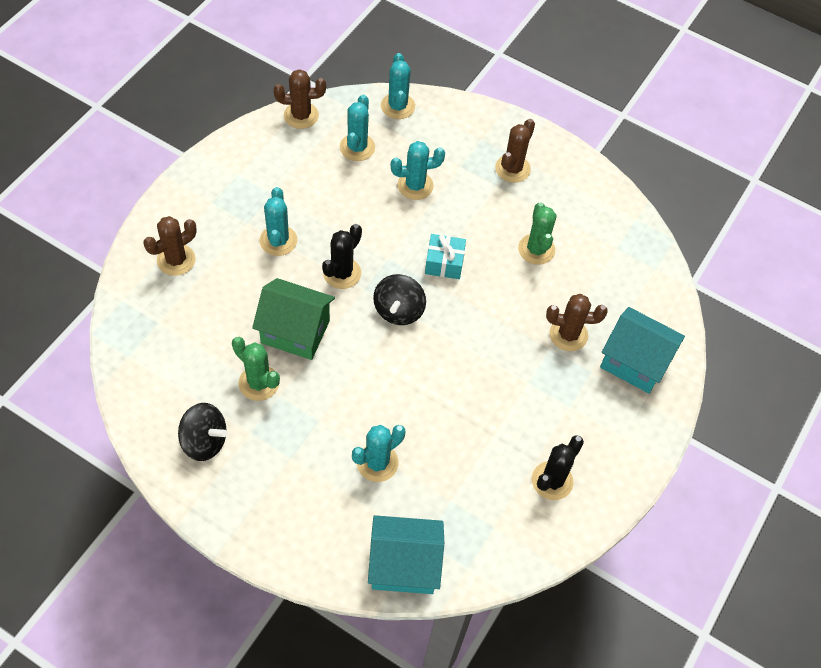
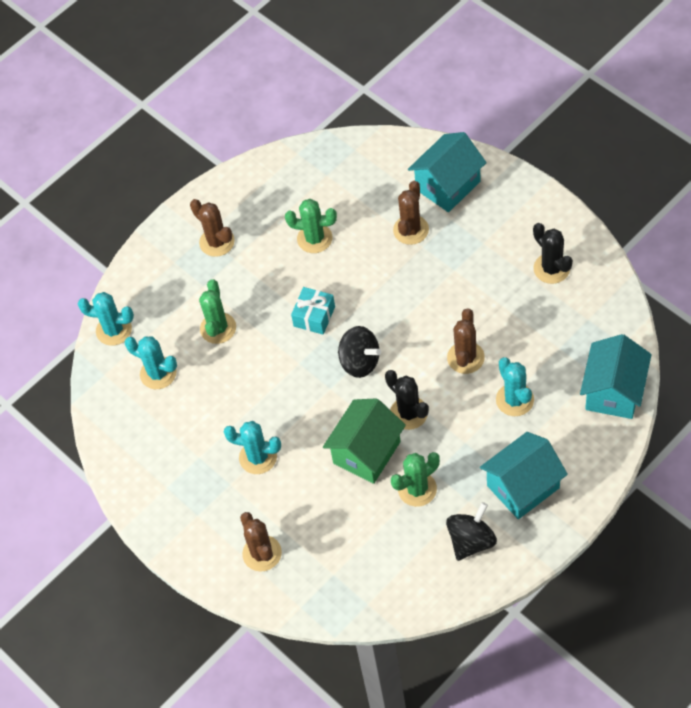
camera: 65 degrees left, 0 degrees up
(272, 484) = (523, 487): none -> turquoise house
(301, 115) = (103, 421): brown cactus -> brown cactus (465, 358)
(342, 273) = (308, 405): black cactus -> black cactus (409, 413)
(415, 185) = (218, 328): turquoise cactus -> green cactus

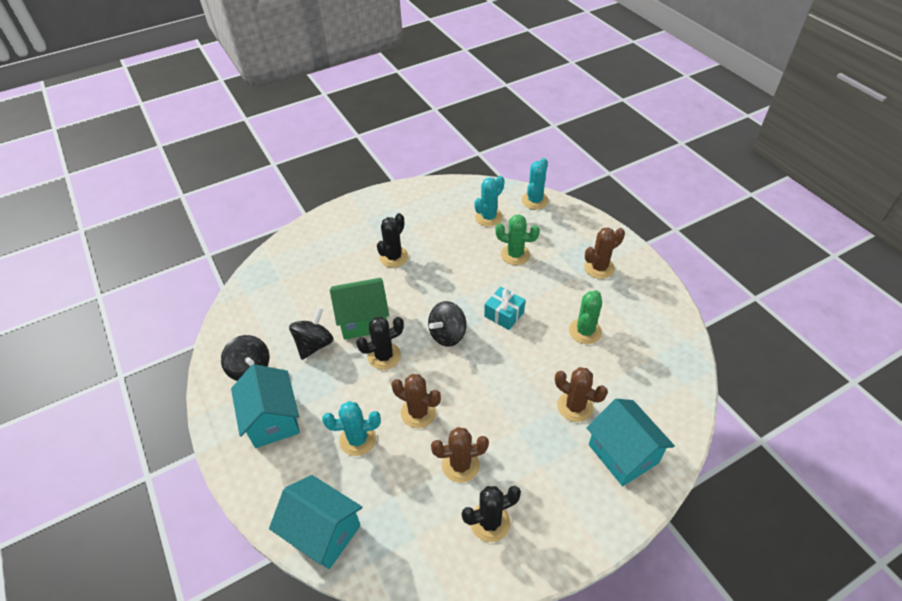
camera: 100 degrees right, 10 degrees down
(258, 457) = (394, 257): turquoise cactus -> black cactus
(262, 553) = (319, 245): brown cactus -> brown cactus (460, 465)
(367, 452) = (363, 320): green house -> green house turned 60 degrees counterclockwise
(417, 489) = (314, 344): green cactus -> black spinning top

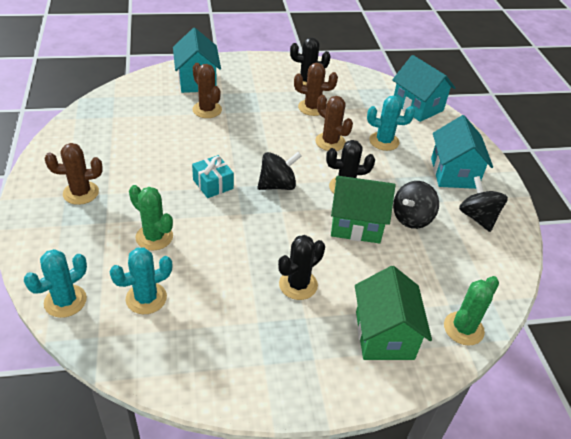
camera: 165 degrees left, 5 degrees down
(325, 245) = (384, 335): none -> green house
(585, 331) = (152, 148): green cactus -> green cactus (463, 328)

